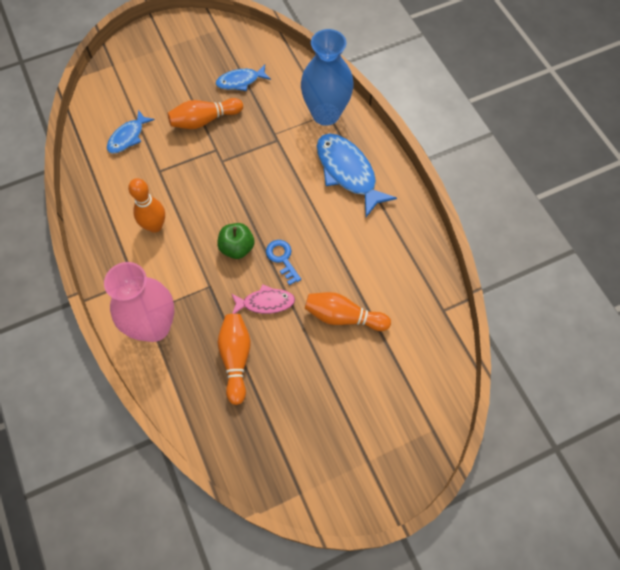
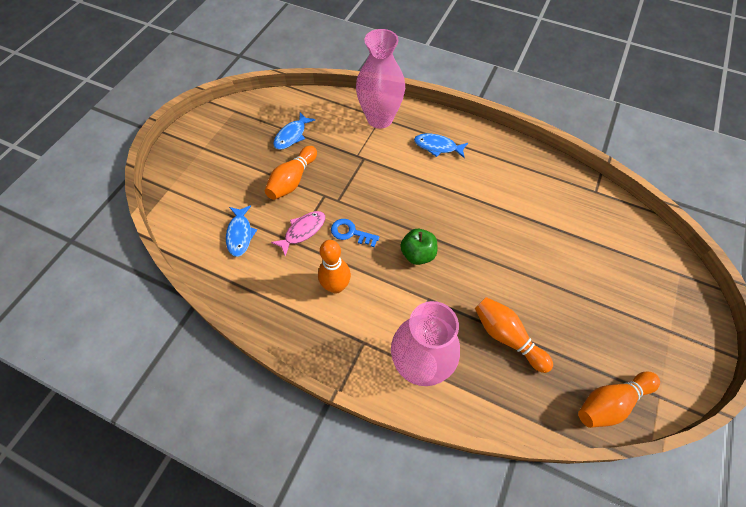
camera: 40 degrees left, 5 degrees down
(265, 302) = (481, 277): pink fish -> pink fish (303, 231)
(282, 258) = (458, 237): blue key -> blue key (350, 232)
(326, 114) = (380, 119): blue vase -> pink vase
(343, 317) = (543, 245): orange bowling pin -> orange bowling pin (610, 402)
(348, 172) = (437, 147): blue fish -> blue fish, size x0.57

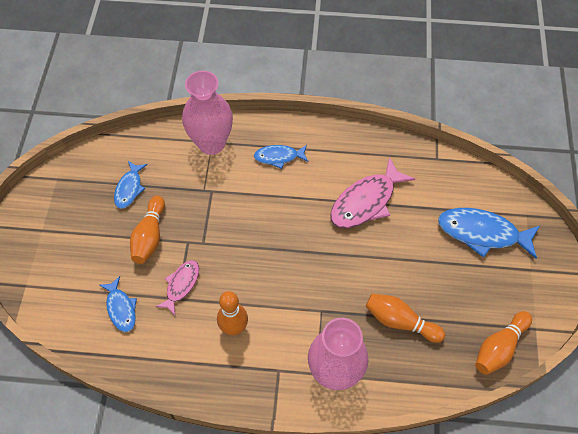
camera: 20 degrees left, 0 degrees up
(350, 232) = (227, 271): blue key -> none
(418, 254) = (297, 272): green apple -> none
(509, 210) = (366, 201): none -> pink fish
(624, 277) = (482, 233): none -> blue fish

